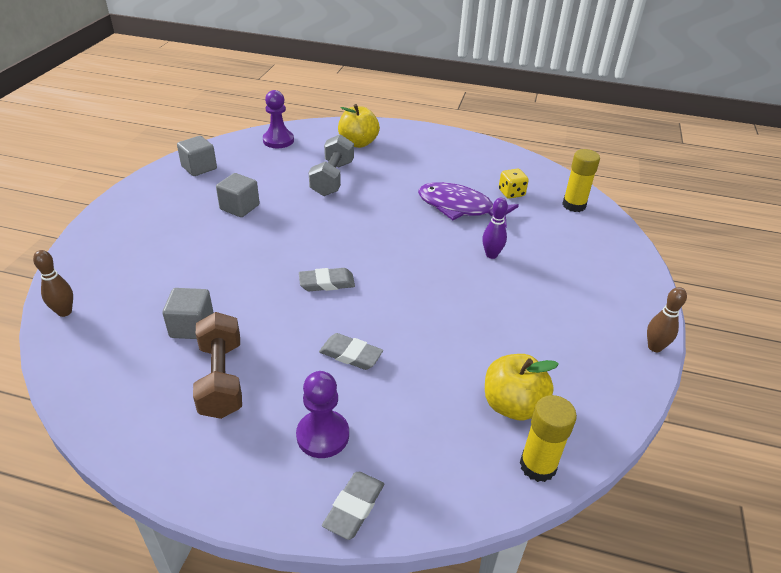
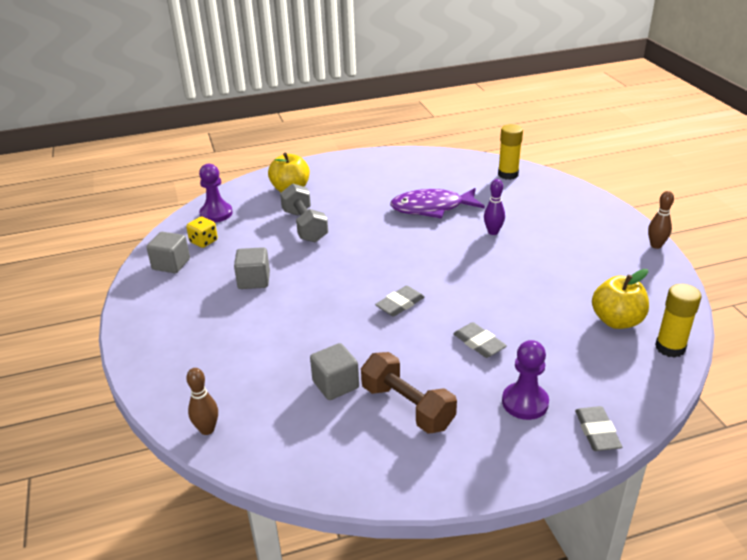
camera: 30 degrees left, 5 degrees down
(351, 354) = (479, 343): grey eraser -> grey eraser turned 60 degrees clockwise
(511, 193) = (456, 183): yellow dice -> yellow dice (204, 241)

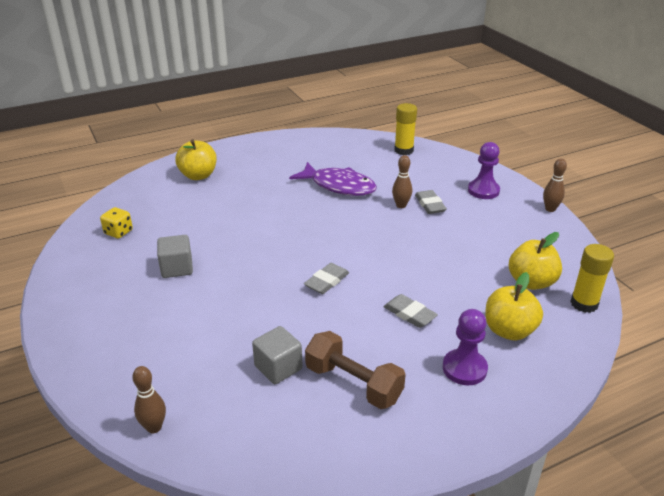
camera: 10 degrees left, 0 degrees up
(171, 264) = (88, 257): grey cube -> none
(216, 214) = (127, 203): purple pawn -> purple pawn (483, 190)
(304, 226) = (219, 210): grey dumbbell -> none
(432, 208) = (339, 186): purple fish -> purple fish turned 135 degrees counterclockwise
(493, 232) = (401, 205): purple bowling pin -> brown bowling pin
(581, 368) = (509, 331): none -> yellow apple
(597, 432) = (536, 391): grey eraser -> grey eraser (430, 205)

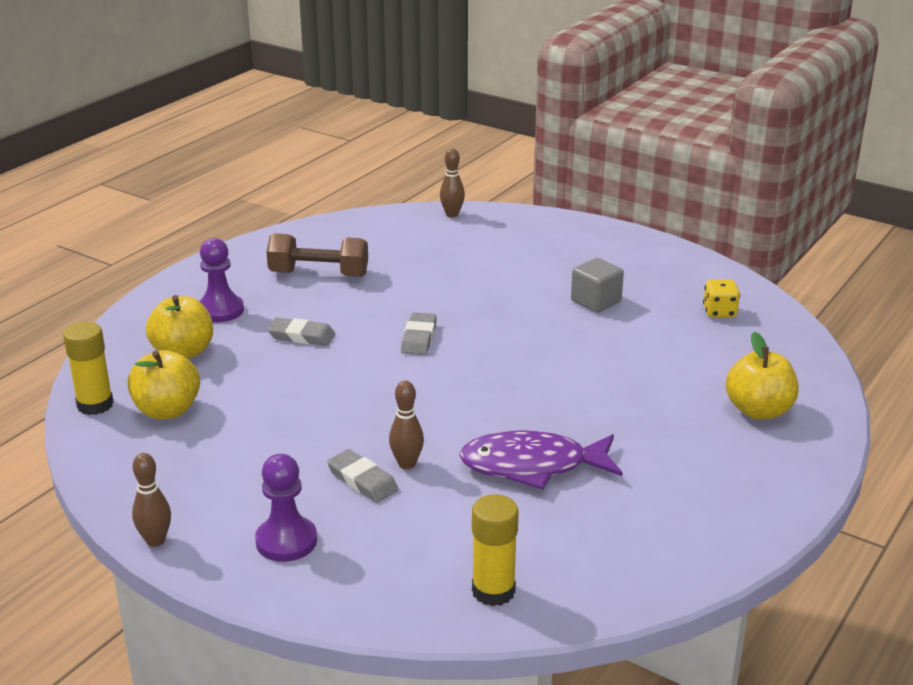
camera: 150 degrees right, 5 degrees down
(278, 367) = (395, 265): grey cube -> none

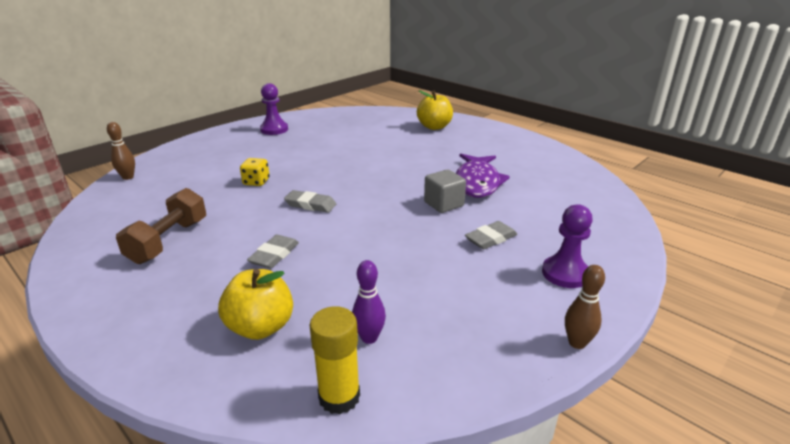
camera: 80 degrees left, 0 degrees up
(167, 410) = (369, 338): yellow apple -> purple bowling pin
(220, 310) = (190, 301): purple pawn -> purple pawn (274, 129)
(407, 464) = (472, 221): brown bowling pin -> none
(493, 591) = (597, 205): yellow glue stick -> none
(596, 301) = (302, 147): grey cube -> grey cube (444, 204)
(719, 312) = (336, 121): yellow dice -> yellow dice (256, 182)

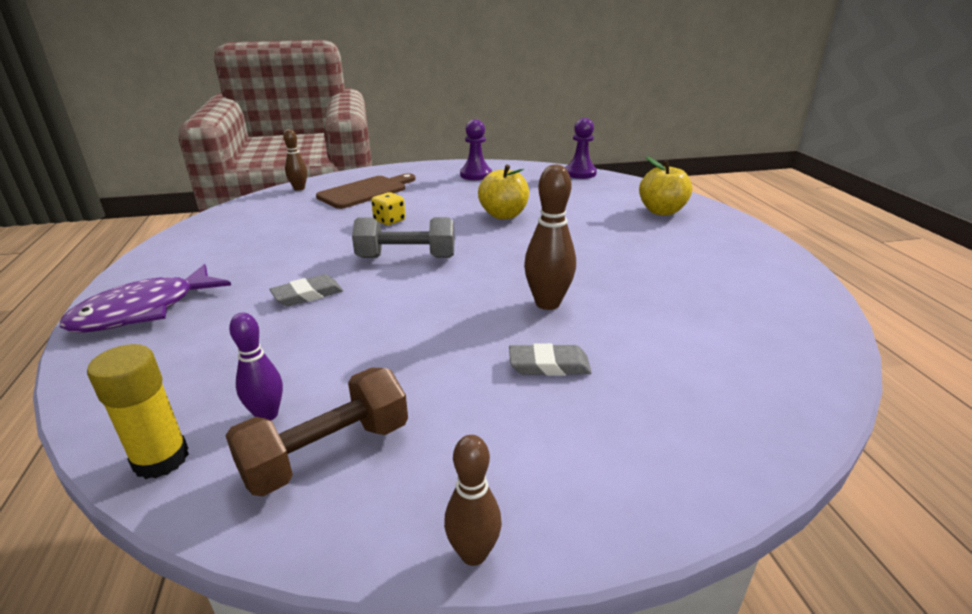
camera: 35 degrees right, 0 degrees up
(168, 241) = (250, 252): brown dumbbell -> brown dumbbell (327, 452)
(199, 164) = (365, 191): none -> brown cutting board
(261, 327) = (203, 357): yellow apple -> yellow apple (503, 215)
(310, 205) = (406, 257): grey eraser -> grey dumbbell
(444, 204) = (547, 303): grey cube -> brown bowling pin
(477, 183) = (627, 292): purple fish -> purple fish (143, 311)
(565, 273) = (589, 453): purple pawn -> purple pawn (580, 173)

